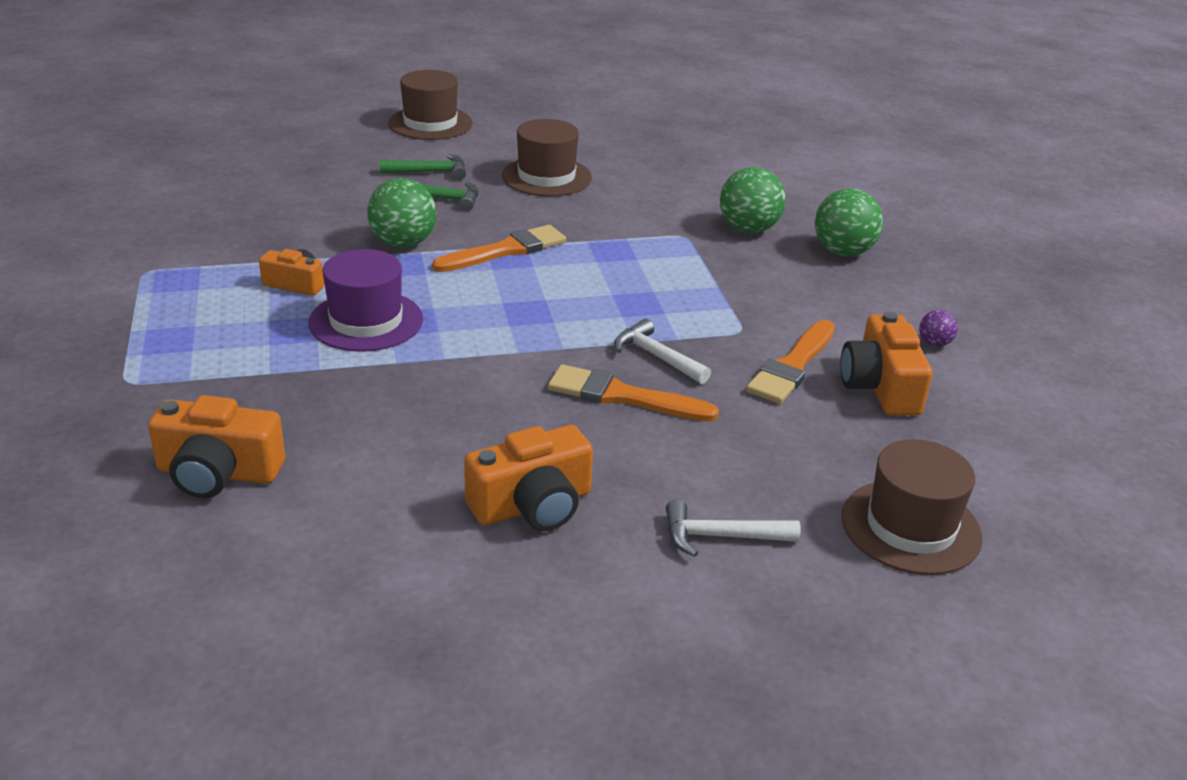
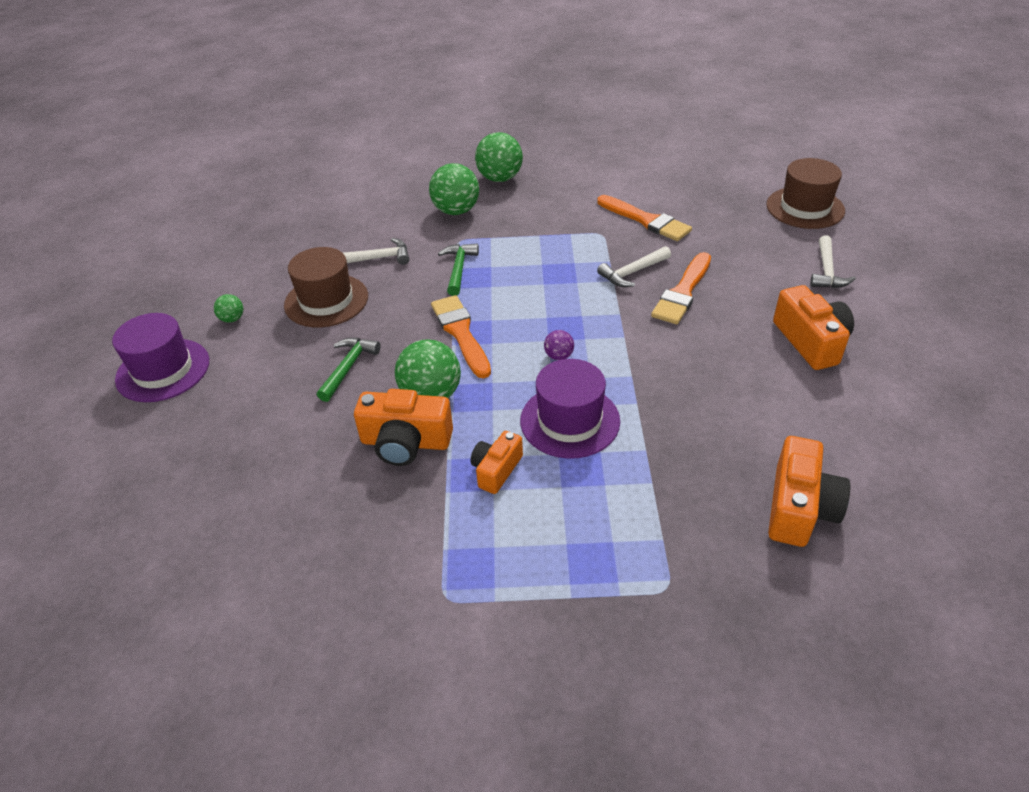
camera: 75 degrees left, 10 degrees up
(430, 123) = (163, 370): brown hat -> purple hat
(430, 172) = (285, 374): green hammer -> green hammer (458, 269)
(507, 139) = (232, 319): none -> green ball
(630, 194) = (378, 258): none -> white hammer
(880, 387) = (669, 193): orange camera -> orange camera (405, 442)
(934, 343) = (621, 167): purple ball -> purple ball (559, 356)

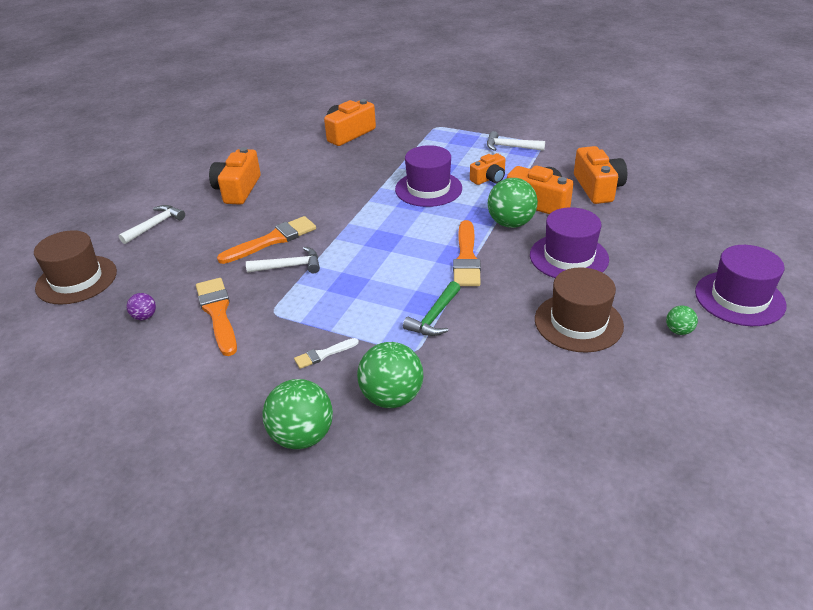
camera: 155 degrees left, 5 degrees down
(327, 501) = (598, 188): none -> orange camera
(348, 367) = (569, 257): green hammer -> purple hat
(378, 258) = (511, 357): white hammer -> white hammer (510, 147)
(528, 219) = (323, 354): none -> white brush
(559, 356) = (405, 223): purple ball -> purple ball (145, 317)

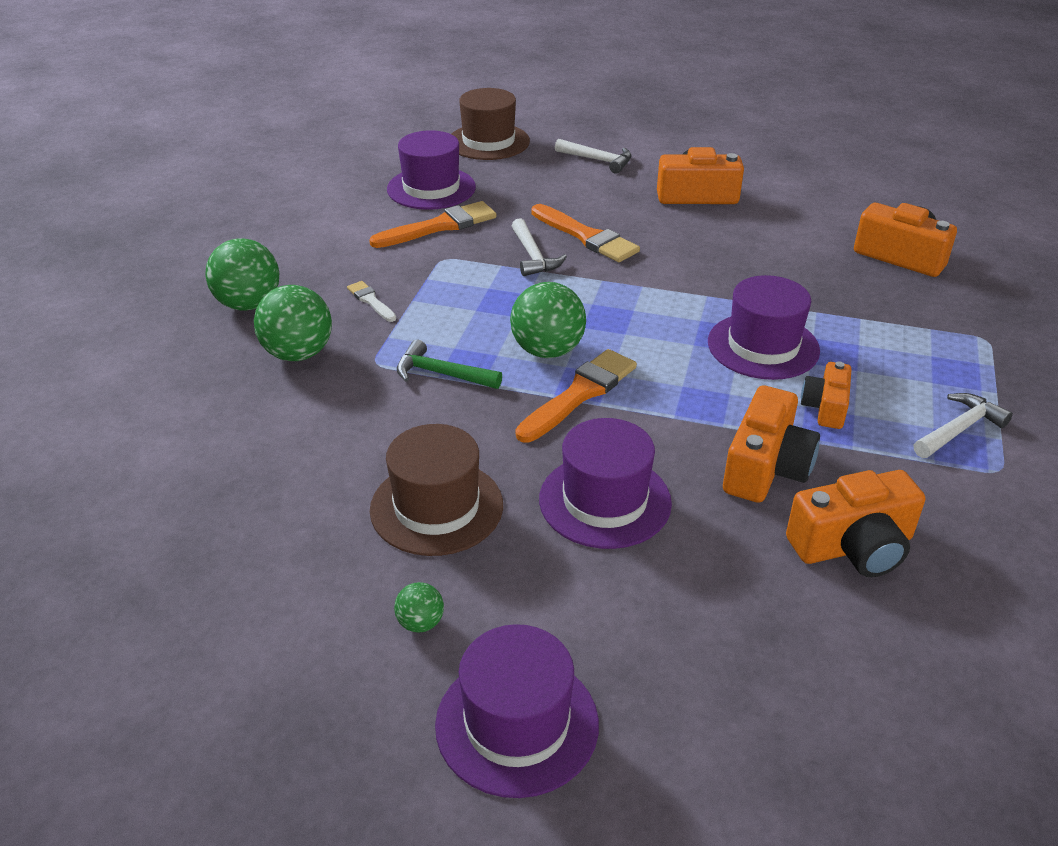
camera: 80 degrees right, 0 degrees up
(145, 317) = (431, 188): purple ball -> purple hat
(466, 258) = (580, 394): orange brush -> orange brush turned 135 degrees clockwise
(489, 178) = (825, 407): orange camera -> orange camera turned 60 degrees clockwise
(510, 147) = (959, 429): white hammer -> white hammer turned 45 degrees clockwise
(511, 223) = (688, 435): green ball -> green ball (547, 350)

